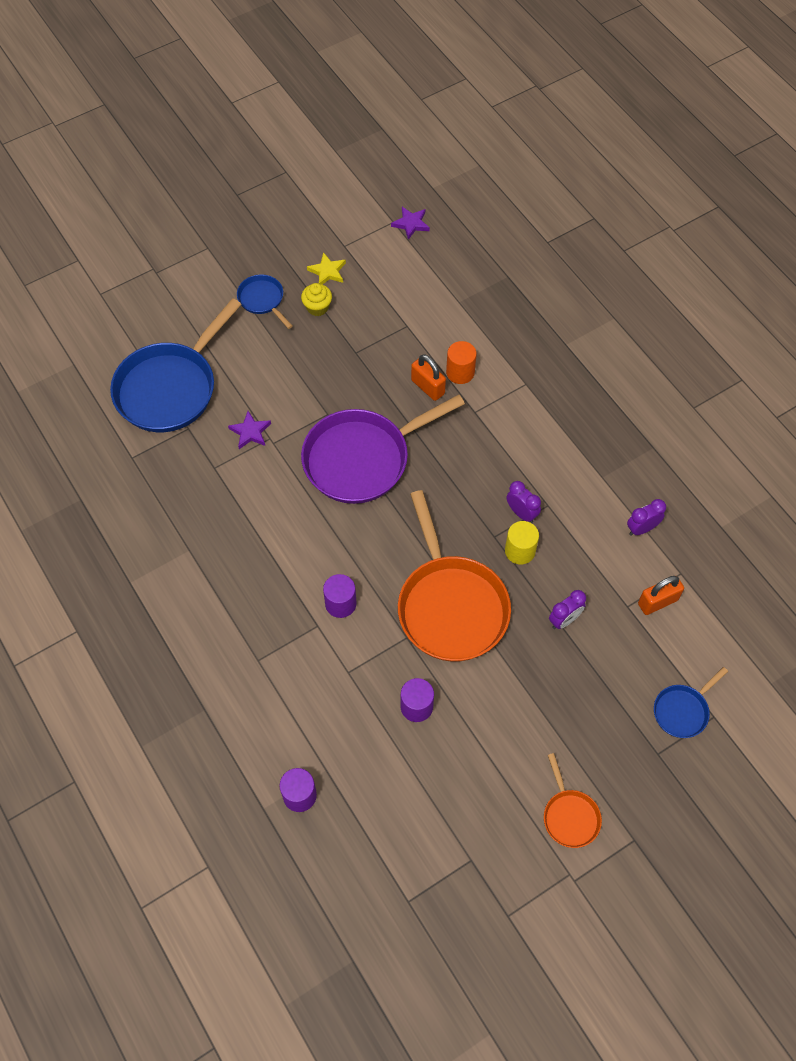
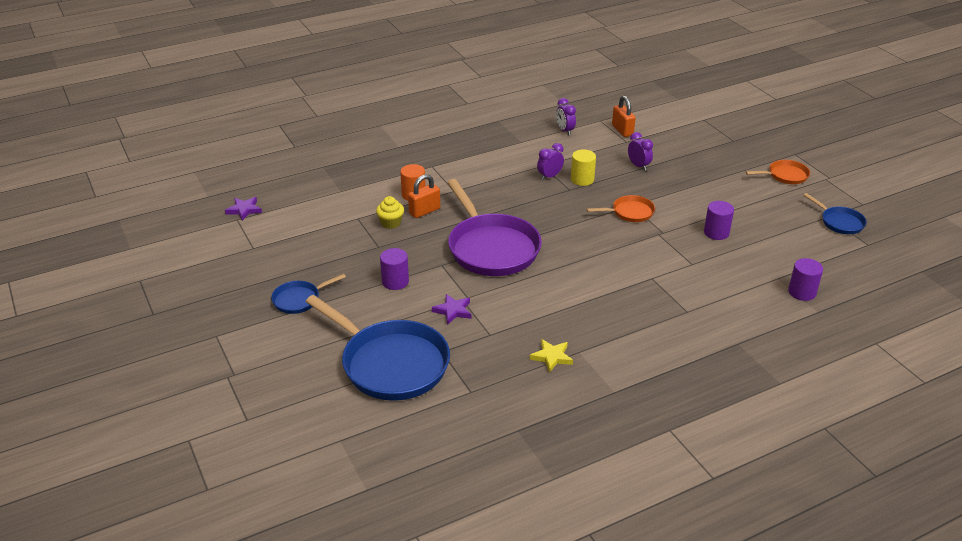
camera: 85 degrees left, 25 degrees down
(317, 307) = (320, 266): yellow cupcake -> yellow cupcake (391, 223)
(327, 271) = (280, 258): yellow star -> yellow star (551, 357)
(340, 603) = (631, 265): purple cylinder -> purple cylinder (395, 282)
(450, 605) = (630, 212): orange pan -> orange pan, size x0.47
(683, 710) = (701, 129): blue pan -> blue pan (839, 222)

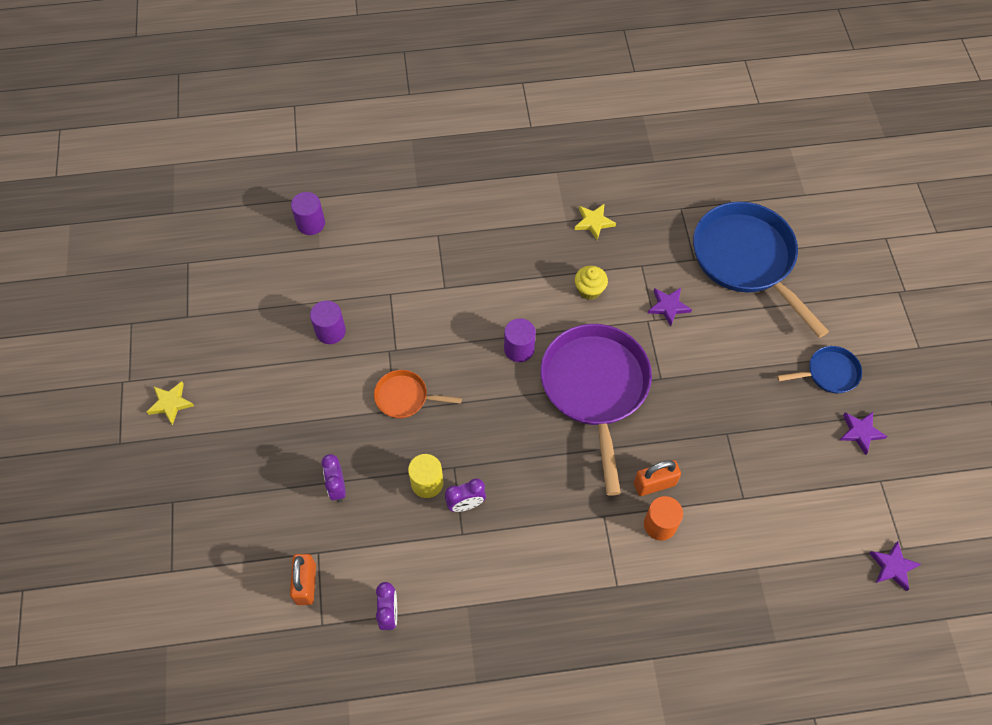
camera: 160 degrees left, 25 degrees up
(270, 270) = (860, 432): none -> purple star
(391, 223) = (703, 473): yellow cupcake -> yellow cupcake (589, 290)
(395, 282) = (719, 368): purple cylinder -> purple cylinder (519, 349)
(785, 175) = (171, 403): orange pan -> yellow star
(839, 222) = (184, 303): blue pan -> none

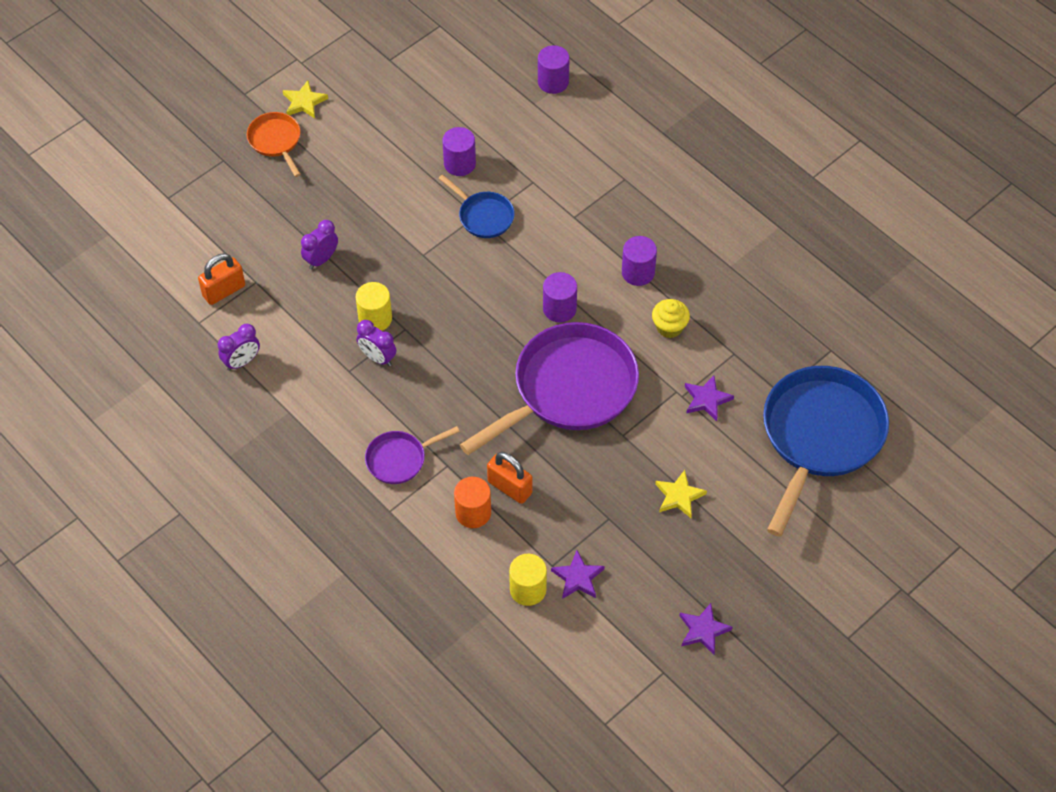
camera: 55 degrees right, 5 degrees down
(405, 397) = (441, 255): orange pan -> orange pan (276, 141)
(527, 279) = (638, 272): none -> purple cylinder
(574, 548) = (400, 459): none -> purple pan
(594, 222) = (748, 289): yellow star -> yellow star (679, 496)
(754, 528) = (528, 589): none -> yellow cylinder
(828, 373) = (748, 571): blue pan -> blue pan (483, 216)
(893, 567) = (579, 724): purple star -> purple star (578, 578)

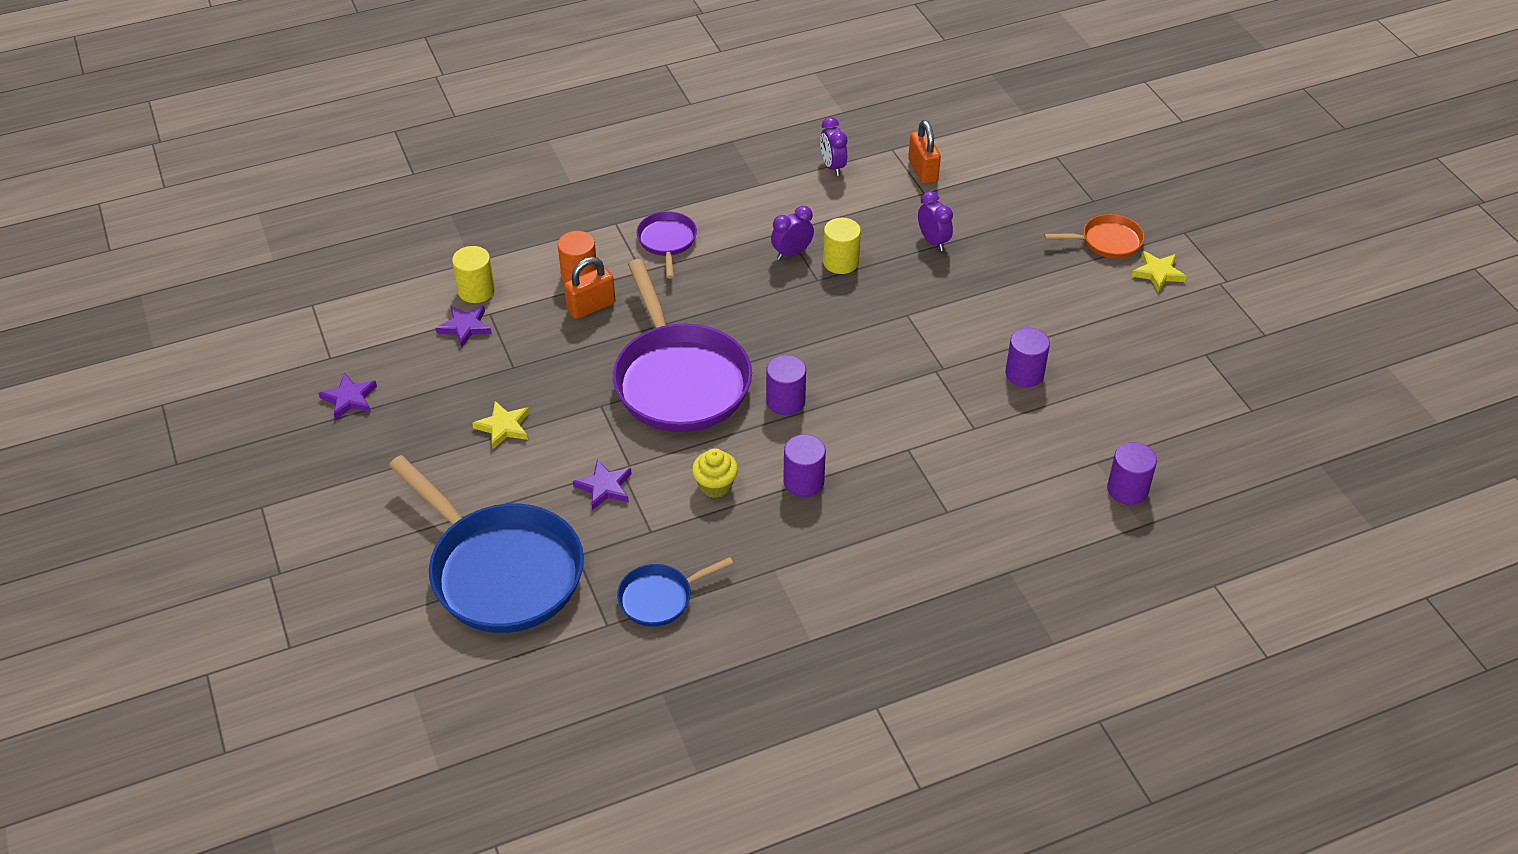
camera: 110 degrees right, 10 degrees down
(483, 216) = (940, 374): blue pan -> blue pan (660, 598)

